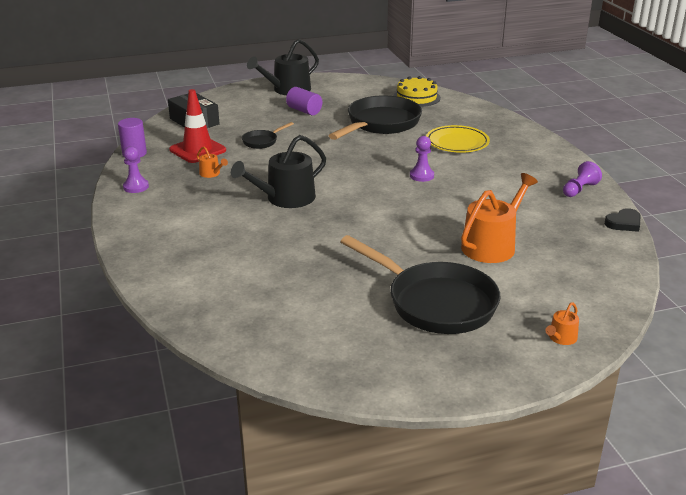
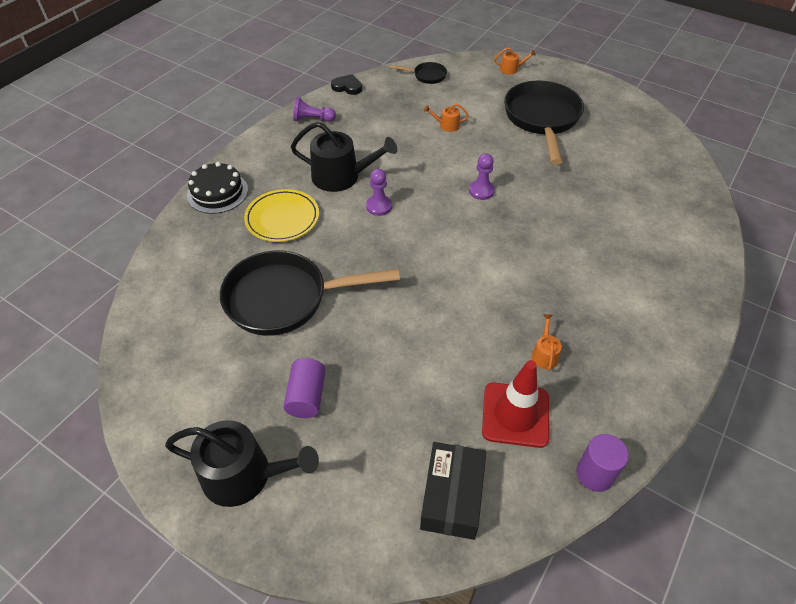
camera: 130 degrees left, 20 degrees up
(136, 187) = (642, 394): purple pawn -> purple pawn (481, 191)
(262, 141) = (431, 370): black pan -> black pan (427, 76)
(285, 198) = (518, 264): black watering can -> black watering can (341, 177)
(416, 97) = (170, 313): yellow cake -> none
(492, 245) = (446, 125): orange watering can -> orange watering can, size x0.45
(517, 132) = (217, 192): none -> black cake

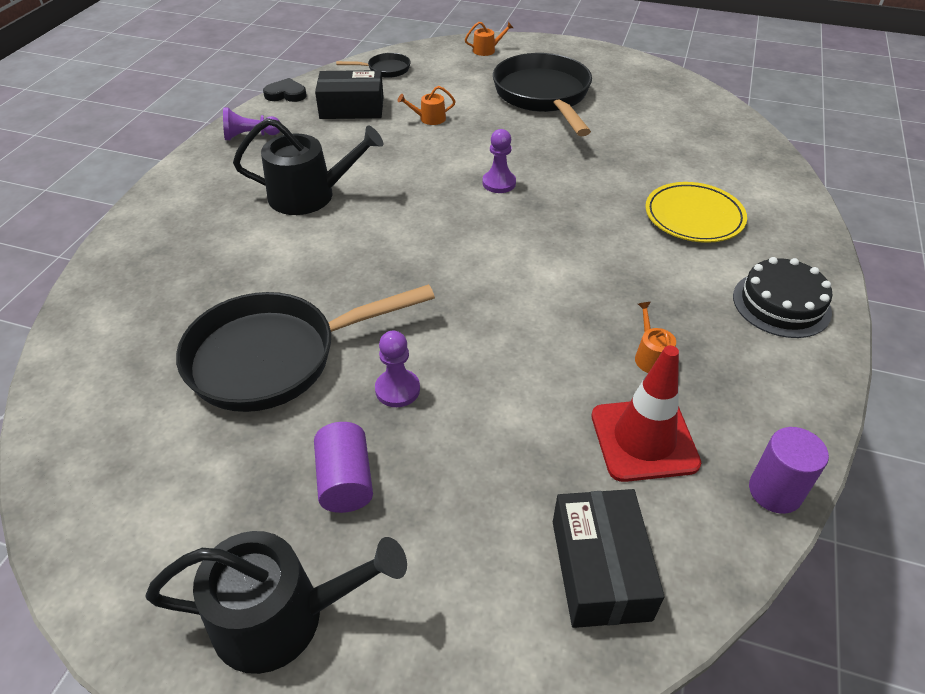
camera: 15 degrees left, 5 degrees down
(217, 192) = (138, 241): black cake -> black cake (781, 304)
(282, 218) = (242, 258): yellow plate -> yellow plate (693, 217)
(379, 206) = (372, 221): purple pawn -> purple pawn (397, 389)
(392, 107) = (352, 108): none -> black box

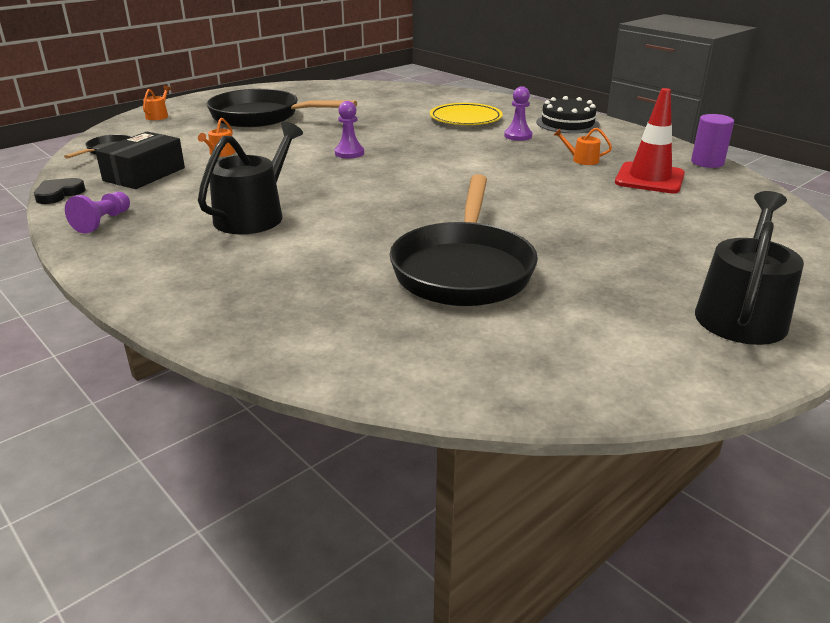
camera: 60 degrees left, 15 degrees down
(345, 481) = (625, 268): purple cylinder -> none
(397, 389) = (546, 232): purple pawn -> purple pawn (518, 136)
(600, 569) = (742, 212): black box -> none

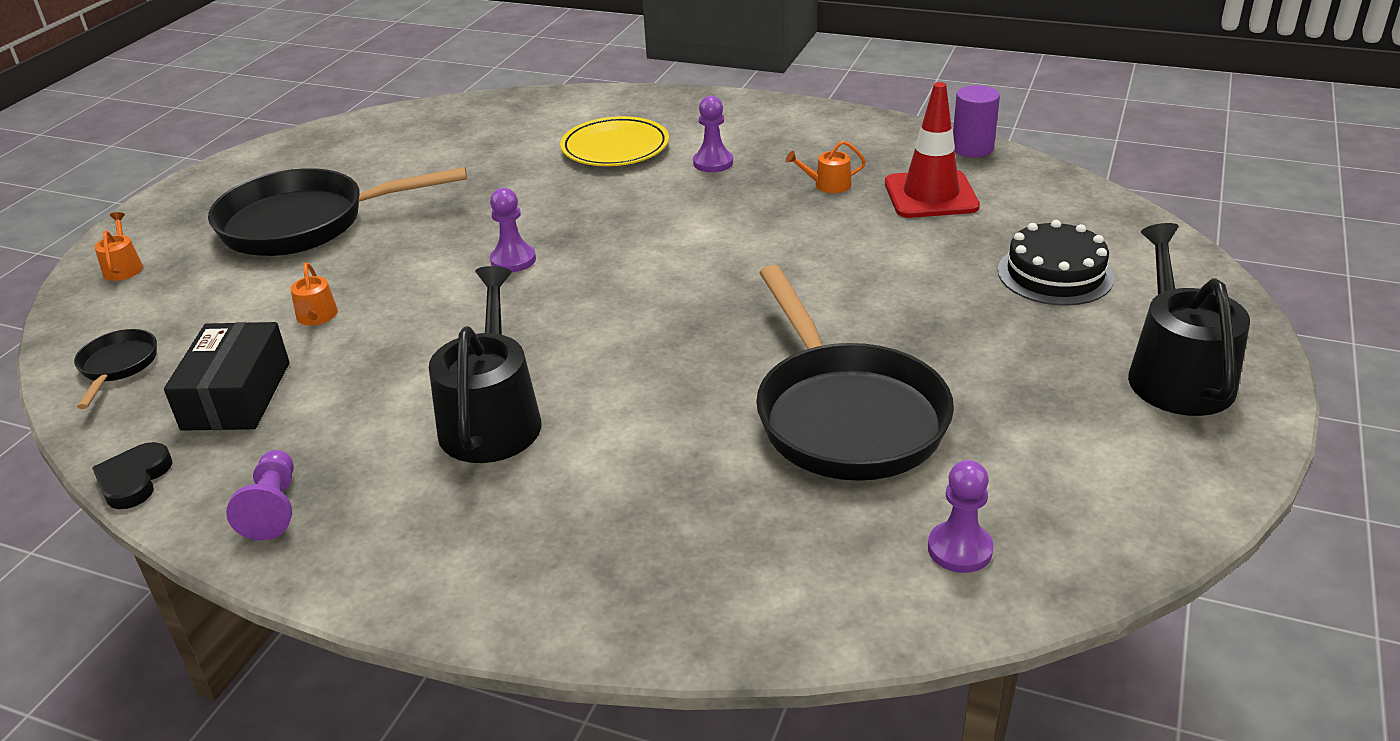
camera: 25 degrees left, 5 degrees up
(461, 359) = (960, 549): none -> purple pawn
(567, 123) = (756, 122): black cake -> black cake (1055, 274)

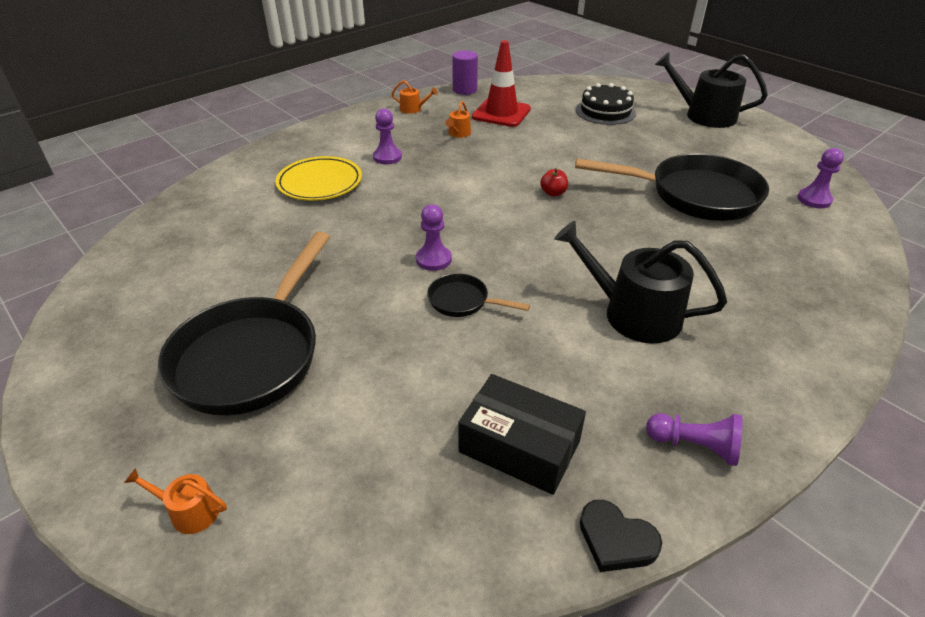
camera: 65 degrees left, 5 degrees up
(117, 367) = (404, 536): black pan -> black pan (463, 301)
(316, 317) = (428, 375): orange watering can -> orange watering can (413, 109)
(734, 295) = (553, 193): none -> red apple

